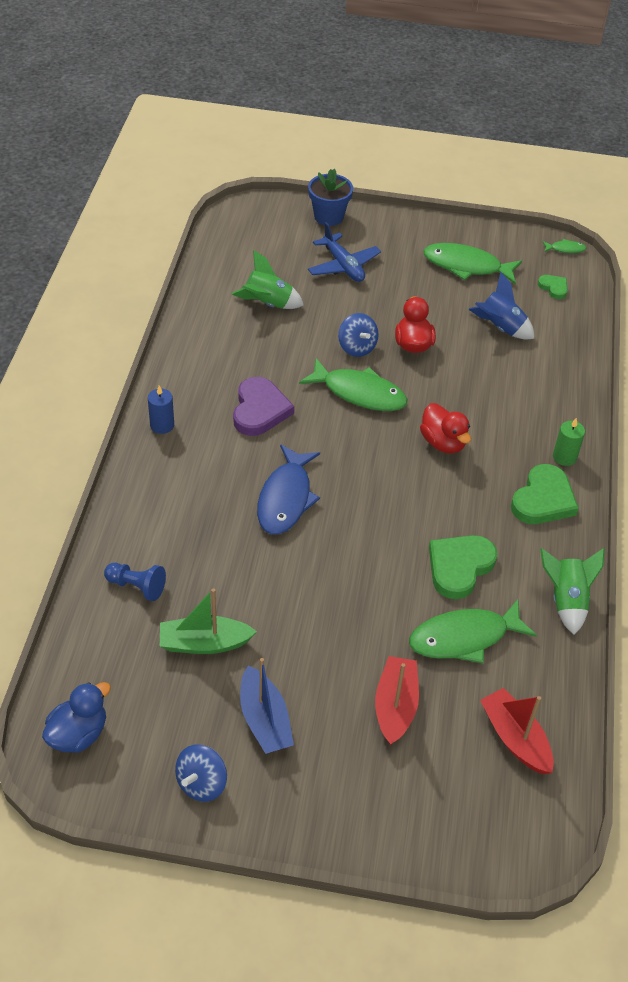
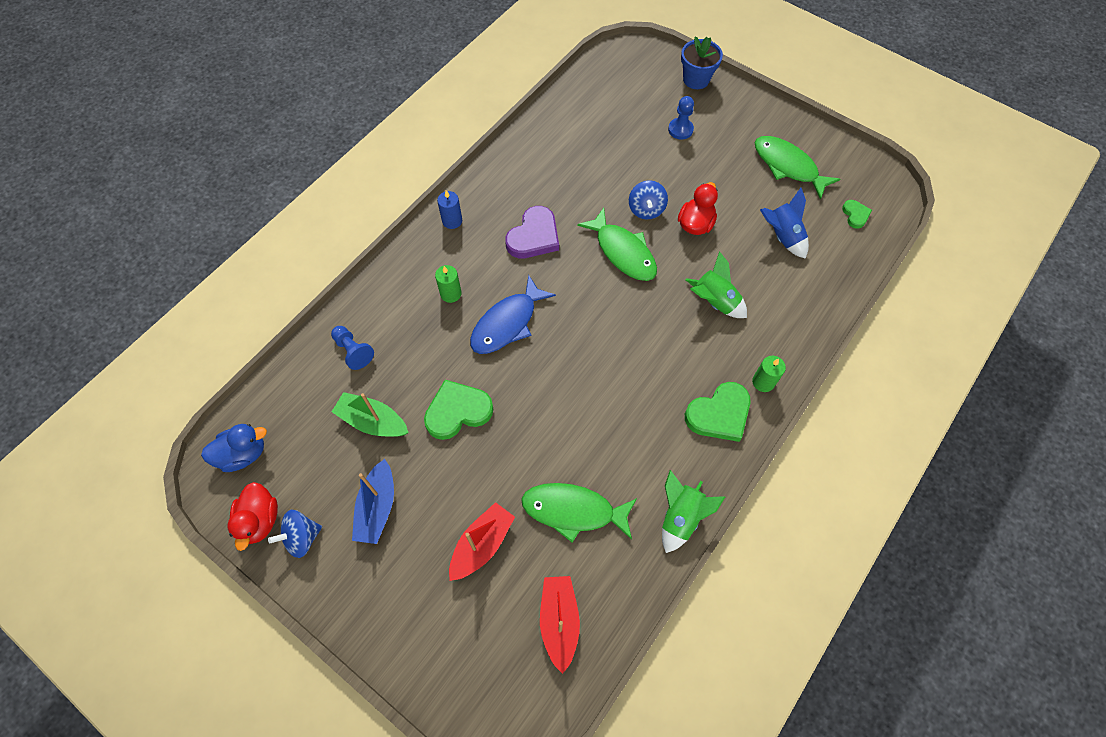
camera: 30 degrees right, 15 degrees up
(207, 493) = (450, 293): none -> green candle
(268, 304) = (597, 143): green rocket -> green rocket (714, 302)
(343, 266) = (680, 129): blue plane -> blue pawn
(443, 442) = (665, 325): red duck -> red duck (260, 520)
(459, 567) = (609, 445): green heart -> green heart (457, 411)
(565, 249) = (890, 180): green fish -> none

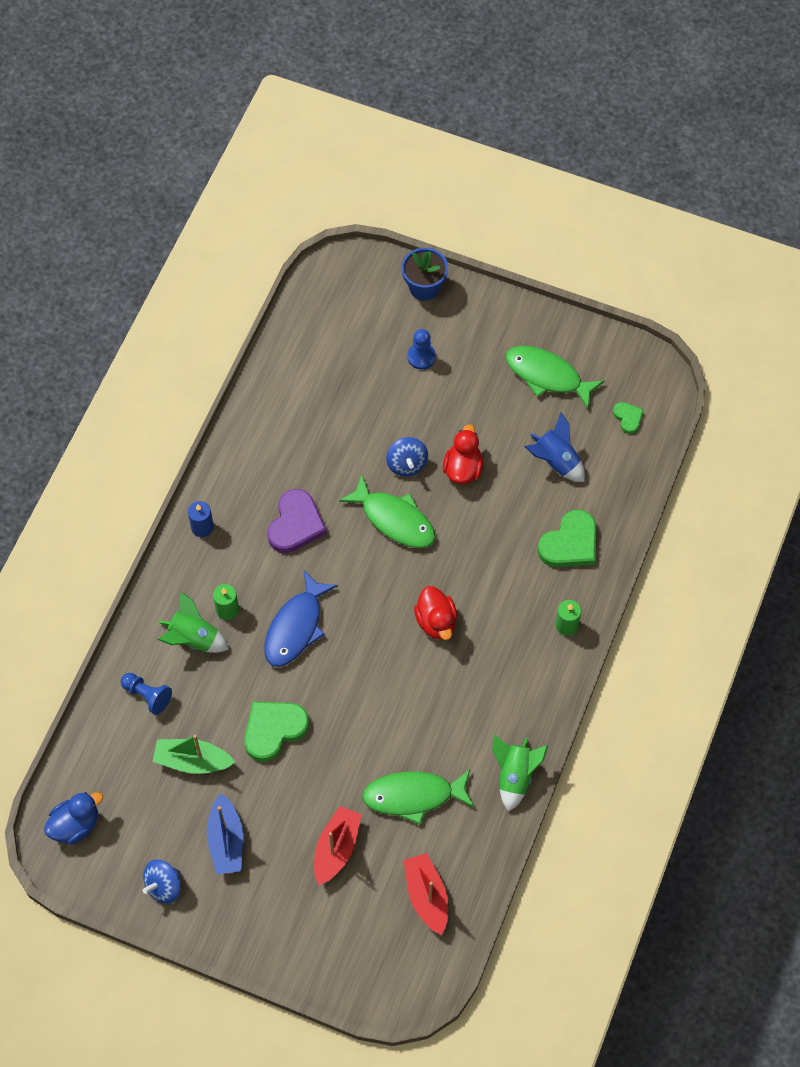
camera: 15 degrees left, 0 degrees up
(260, 520) = (117, 881): red duck -> red duck (436, 622)
(714, 302) = (501, 552): green rocket -> green rocket (193, 639)
(719, 414) = (530, 668): green heart -> green heart (570, 543)

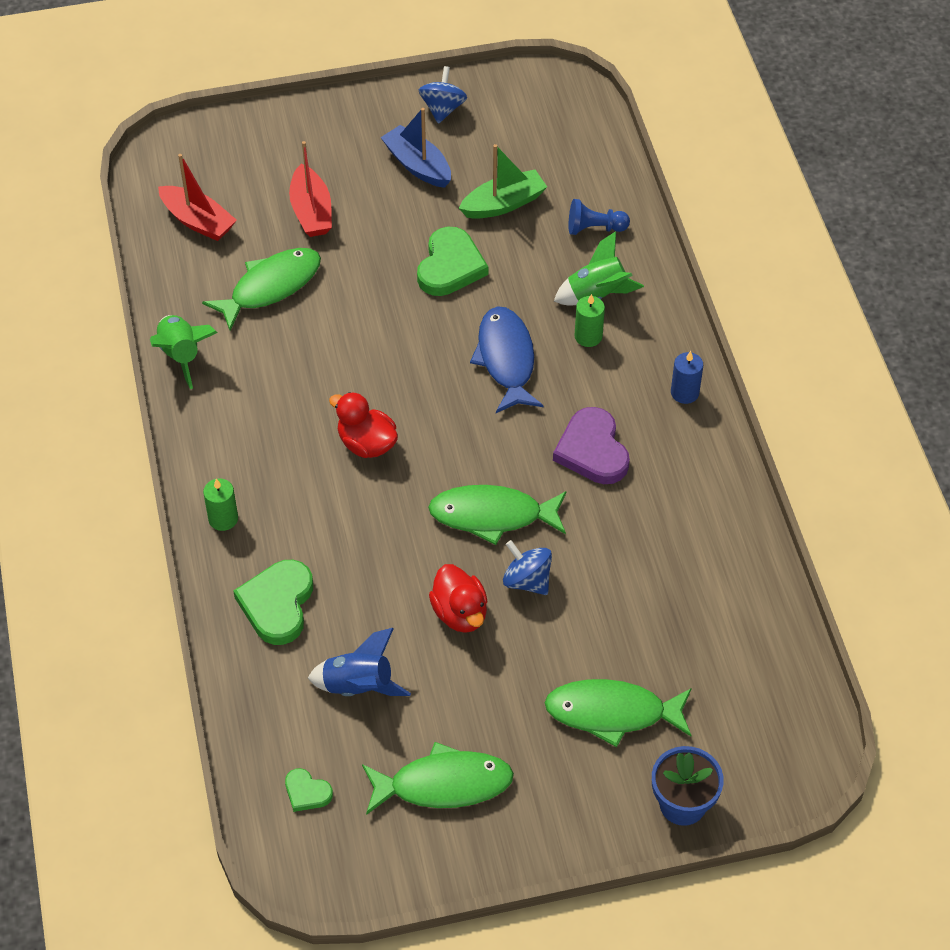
camera: 145 degrees right, 10 degrees down
(75, 825) = (561, 108): blue duck -> none
(421, 357) = (612, 713): blue pawn -> green fish

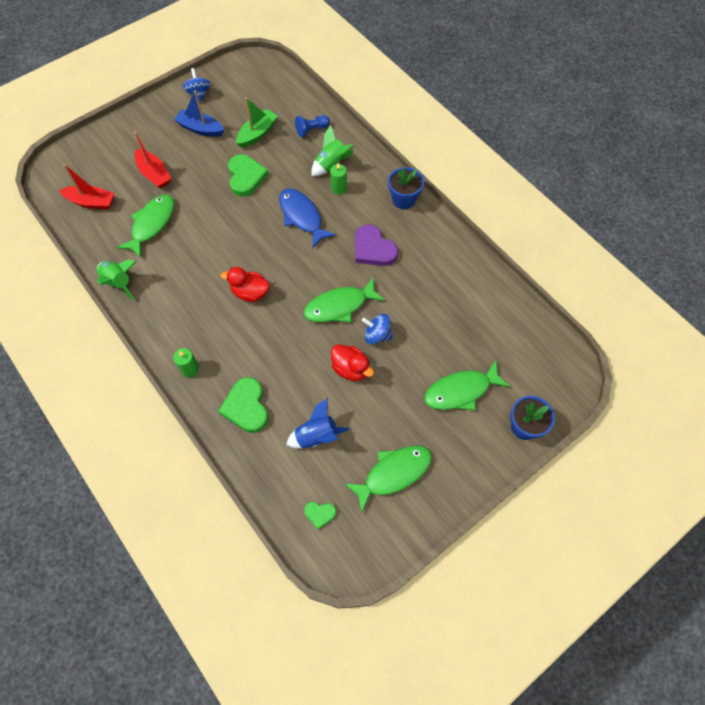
camera: 25 degrees left, 10 degrees up
(684, 393) = (403, 200): blue candle -> blue flower pot

